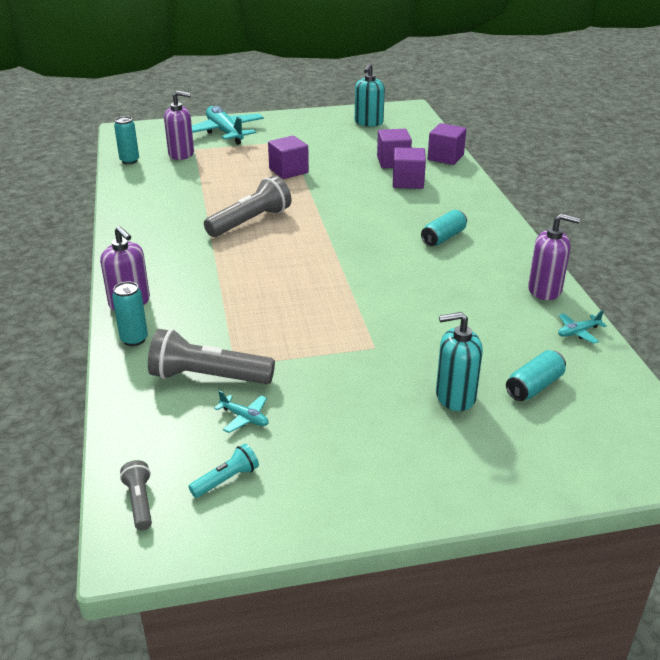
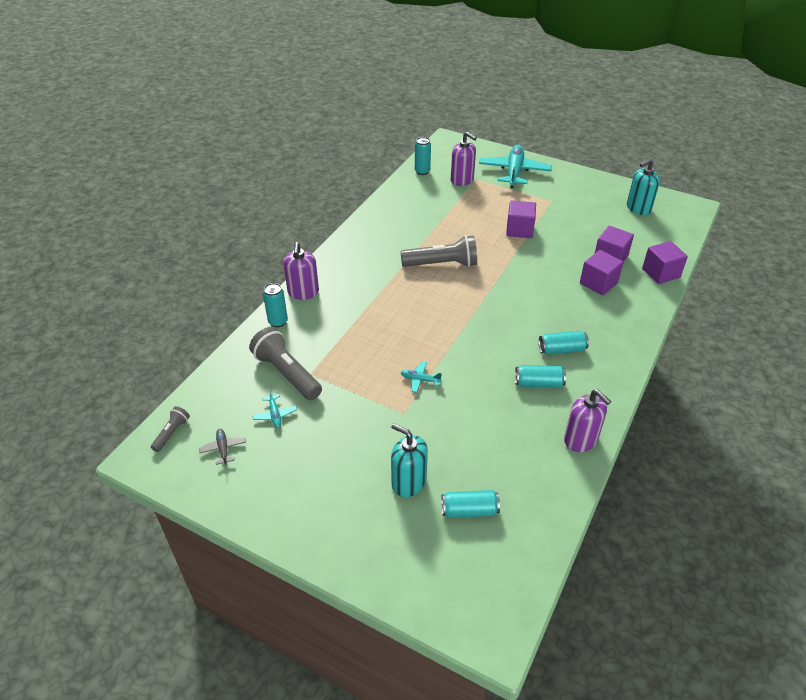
camera: 40 degrees right, 10 degrees up
(226, 480) = (223, 449): turquoise flashlight -> grey plane
(458, 268) = (538, 383): none -> turquoise can
(578, 332) = (558, 490): turquoise plane -> turquoise plane (420, 379)

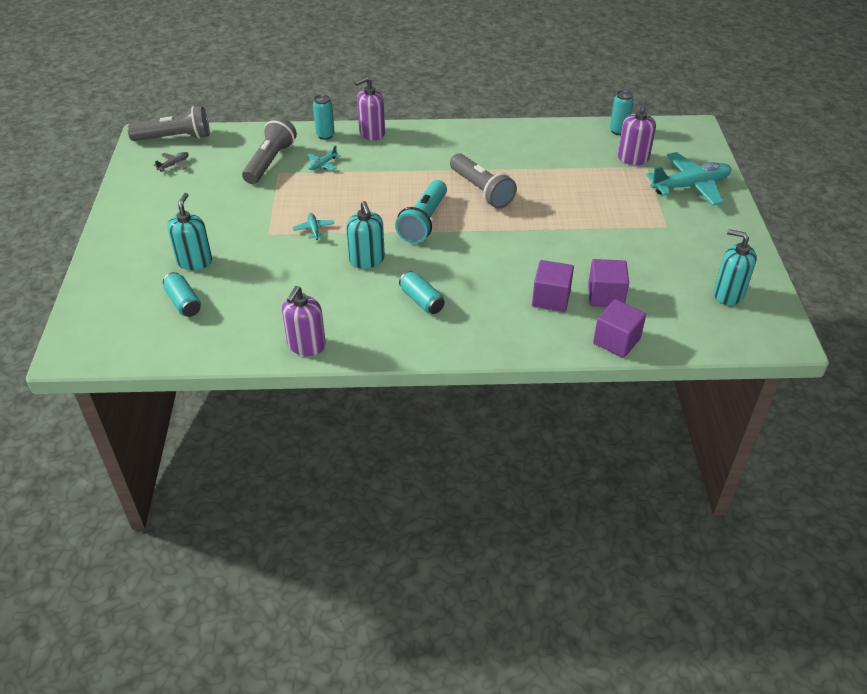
camera: 60 degrees right, 0 degrees up
(172, 433) = (175, 138): grey flashlight -> grey flashlight, size x1.97
(275, 415) = (222, 173): turquoise plane -> turquoise plane (322, 164)
(459, 310) = (423, 221): none -> turquoise flashlight
(488, 362) = (367, 260): none -> turquoise soap dispenser
(519, 230) = (587, 220): purple cube -> none
(538, 383) = (362, 299): turquoise can -> none

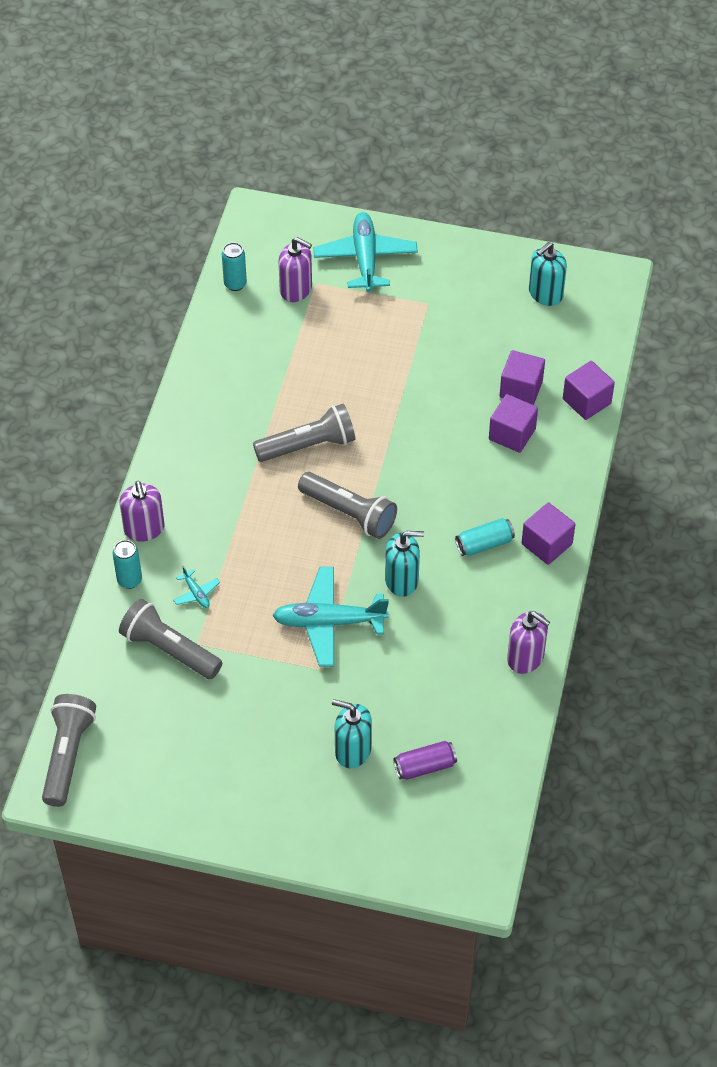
camera: 75 degrees left, 10 degrees up
(174, 165) = (135, 760): grey plane -> none
(183, 303) = (425, 766): turquoise can -> purple can
(314, 229) = (329, 622): turquoise plane -> turquoise plane, size x2.31
(423, 221) = (349, 513): turquoise flashlight -> grey flashlight
(436, 339) = (546, 544): none -> purple cube

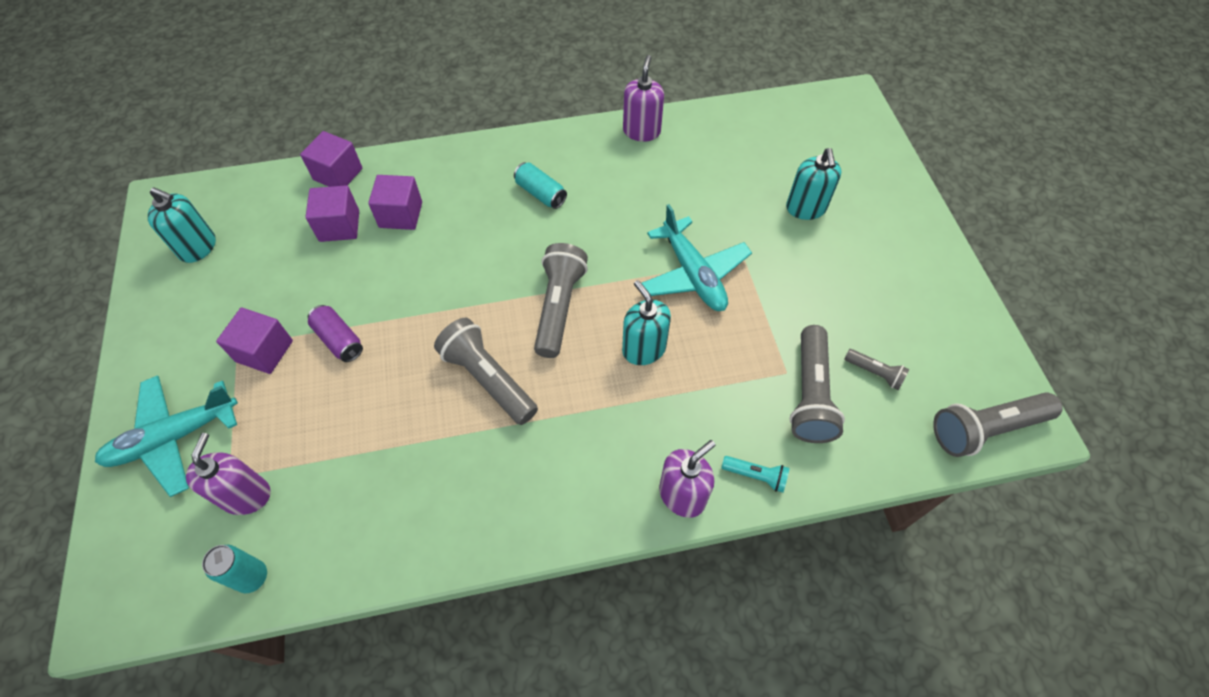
camera: 115 degrees left, 5 degrees up
(129, 580) = (756, 476): turquoise can -> turquoise flashlight
(159, 706) = (874, 373): none -> grey flashlight
(196, 593) = (731, 401): turquoise plane -> none
(402, 580) = (614, 237): turquoise soap dispenser -> turquoise soap dispenser (644, 349)
(425, 766) = (784, 158): purple can -> purple can (339, 340)
(546, 544) = (518, 153): purple cube -> purple cube (264, 351)

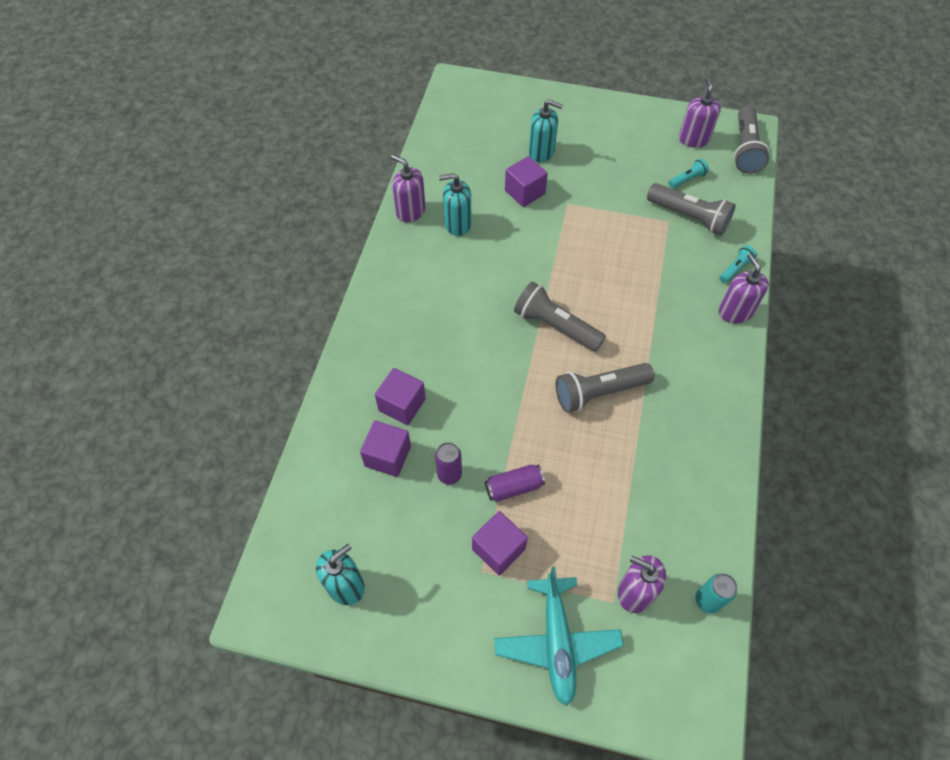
camera: 65 degrees left, 0 degrees up
(335, 281) = (449, 474): none -> purple can
(338, 174) = (322, 442): purple cube -> purple cube (524, 192)
(540, 193) = (436, 299): turquoise can -> none
(644, 349) = (615, 289): turquoise soap dispenser -> turquoise soap dispenser (457, 224)
(693, 274) = (566, 236): turquoise plane -> none
(874, 373) = (687, 179): grey flashlight -> turquoise flashlight
(953, 359) = (693, 139): none -> purple soap dispenser

